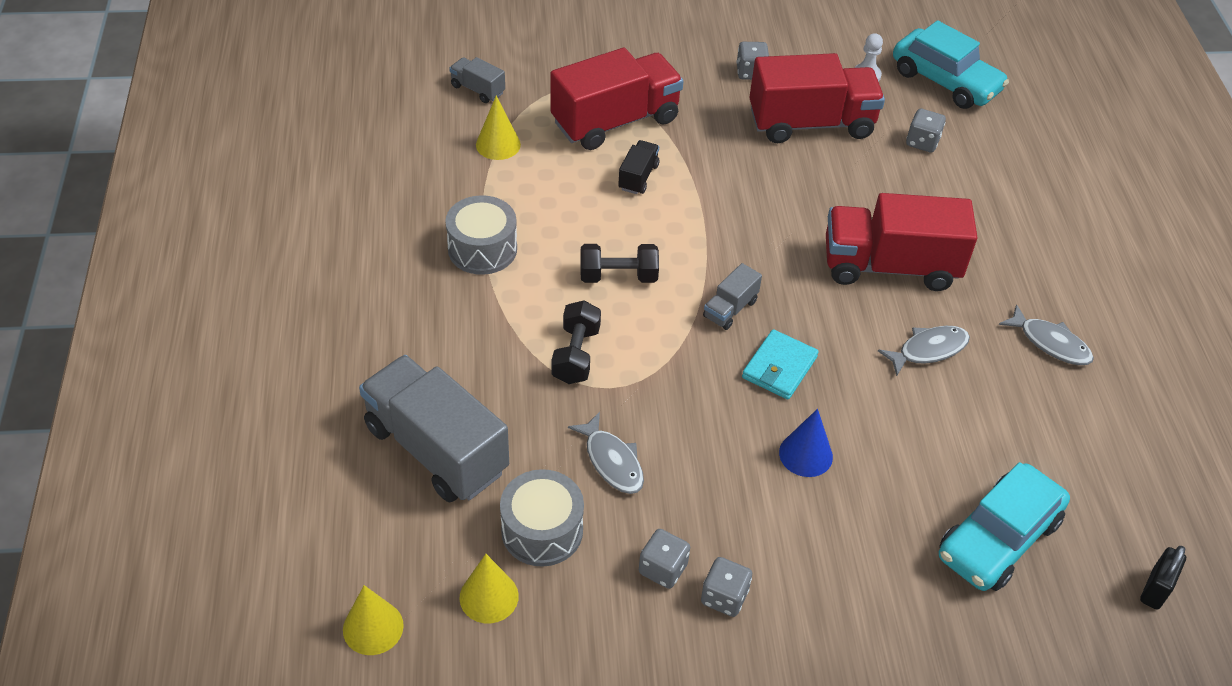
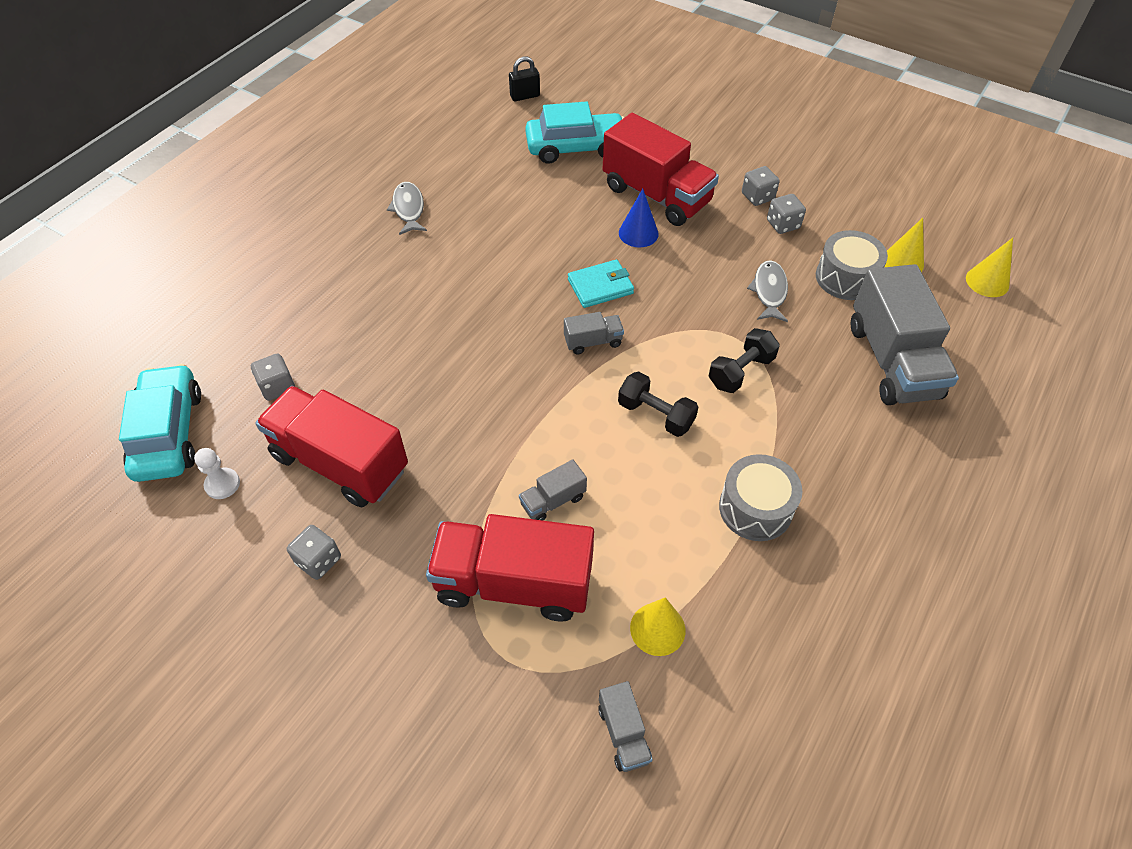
camera: 140 degrees left, 5 degrees up
(638, 177) = (553, 501): black truck -> grey truck
(889, 266) = (442, 307): red truck -> red truck (656, 195)
(928, 350) = (489, 245): grey fish -> none

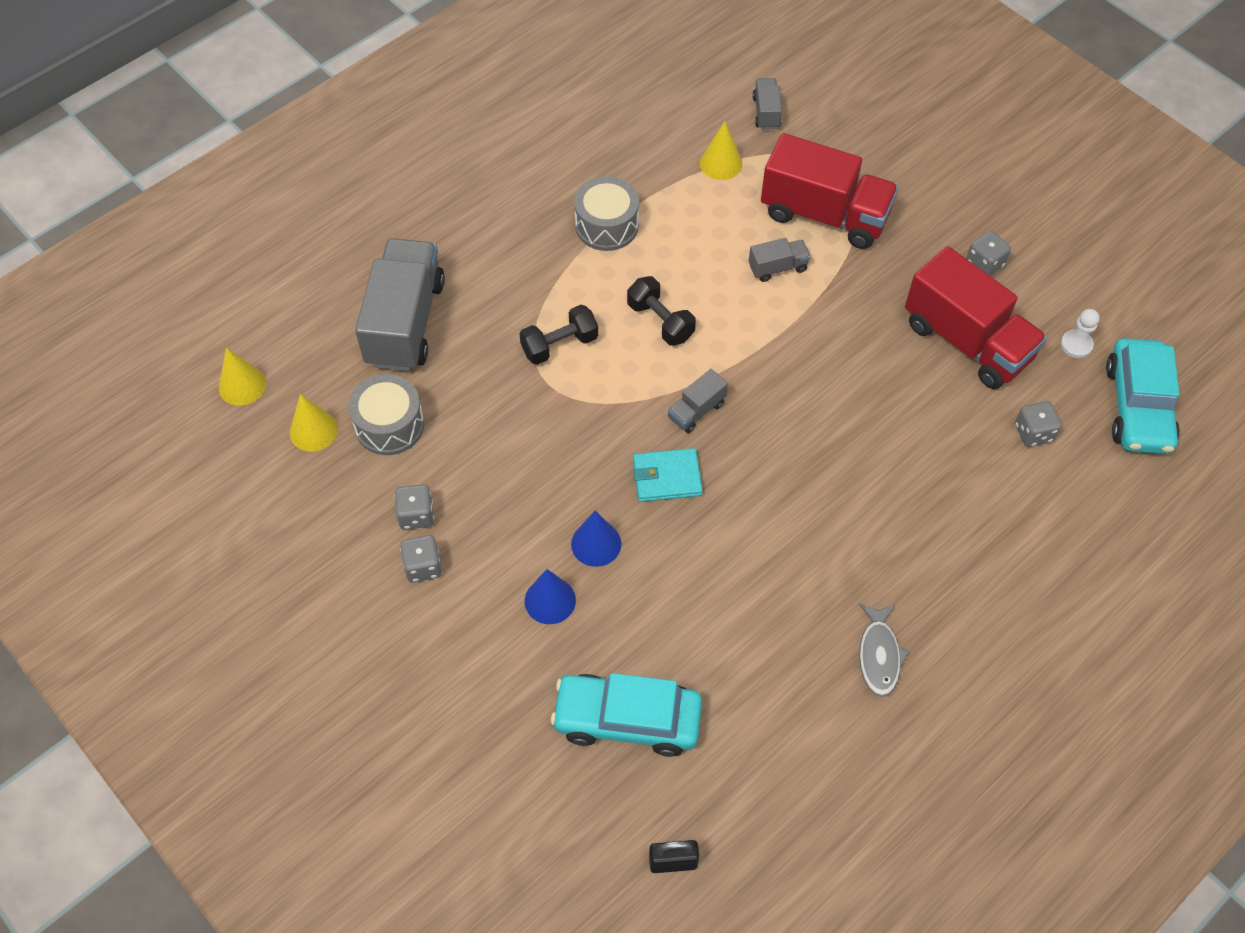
camera: 165 degrees left, 5 degrees up
(593, 342) = (696, 410): grey truck -> grey truck turned 45 degrees counterclockwise
(656, 195) = (550, 600): red truck -> blue cone
(769, 291) = (483, 427): grey fish -> none

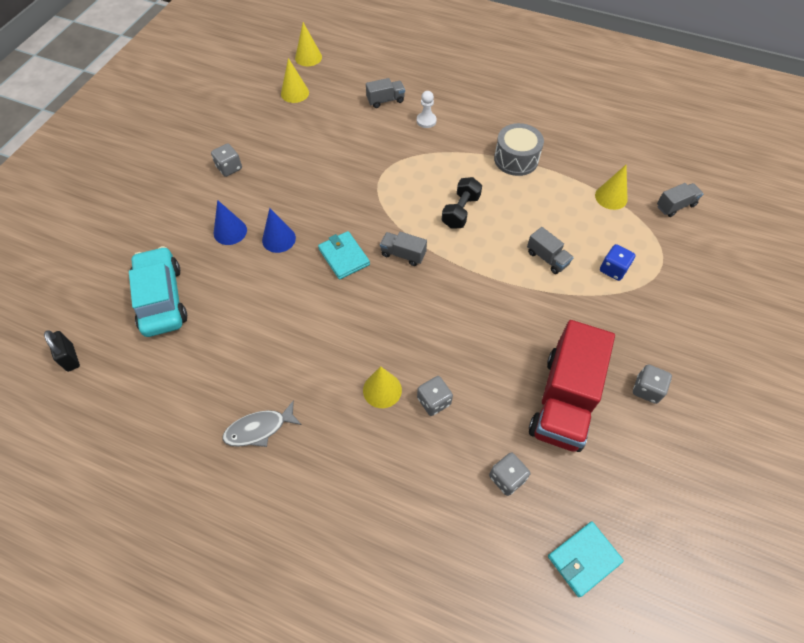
camera: 65 degrees right, 0 degrees up
(389, 425) = (314, 120): grey drum -> none
(405, 322) = (385, 100): grey truck -> grey truck, size x0.45
(416, 515) = (261, 153): grey dice -> grey dice (434, 401)
(559, 345) = (411, 170): black dumbbell -> none
(824, 215) = (613, 269): red truck -> blue dice
(881, 507) = (382, 390): none -> yellow cone
(1076, 345) = (615, 486): white pawn -> white pawn (426, 121)
(1138, 406) = (583, 559): turquoise car -> turquoise wallet

